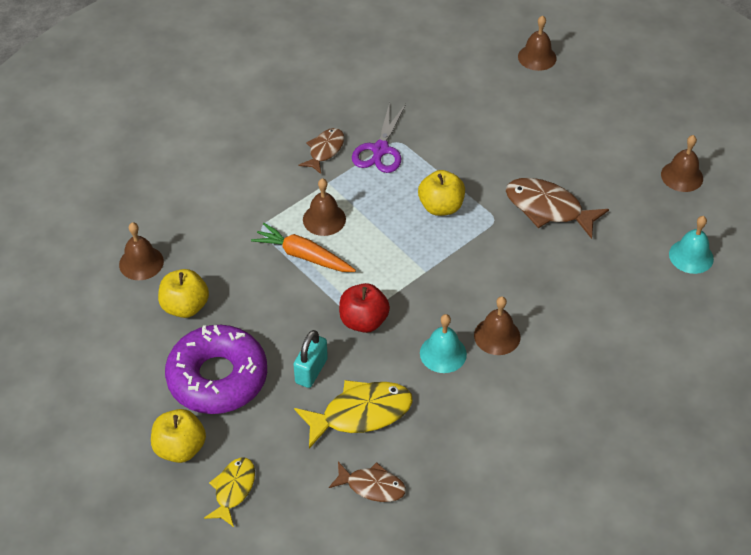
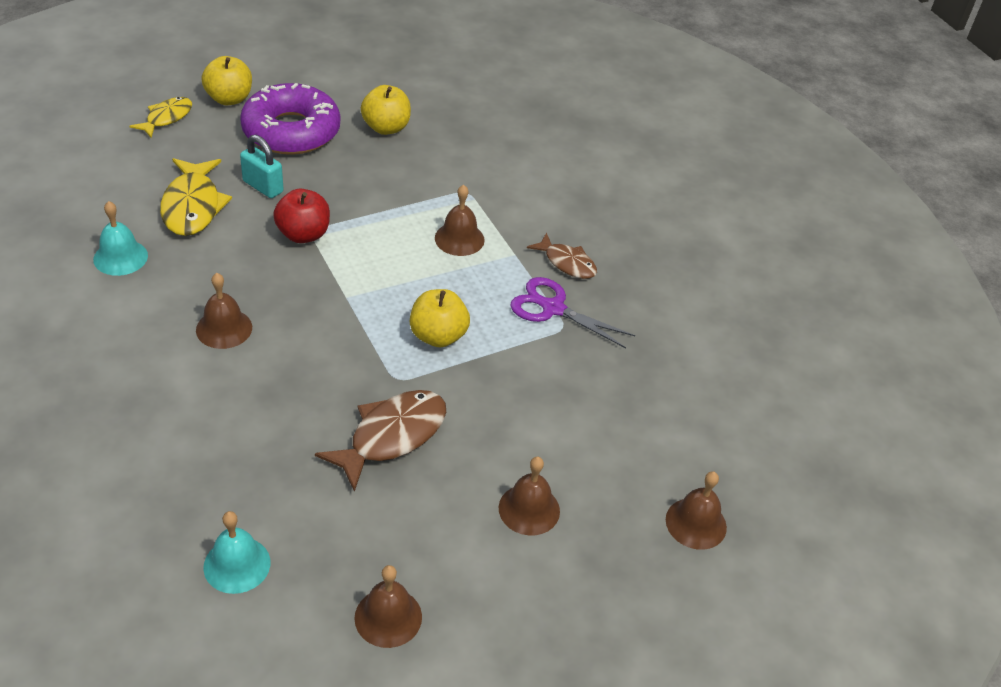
camera: 100 degrees right, 5 degrees down
(141, 263) = (454, 112): brown bell -> brown bell (529, 509)
(233, 489) = (167, 118): yellow fish -> yellow fish turned 90 degrees counterclockwise
(303, 256) = (413, 213): orange carrot -> none
(372, 486) = (109, 194): brown fish -> none
(443, 353) = (227, 280): turquoise bell -> turquoise bell (120, 257)

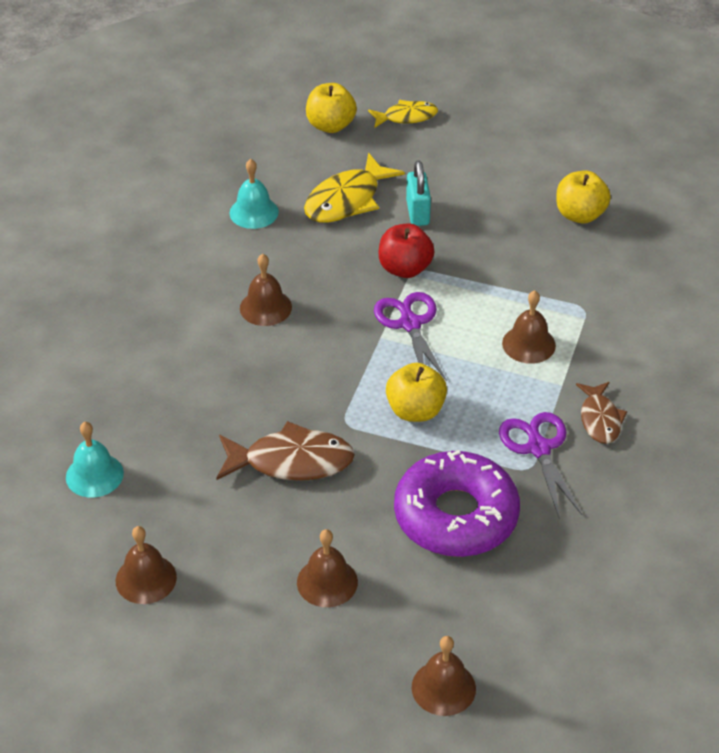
camera: 50 degrees right, 0 degrees up
(229, 99) = (474, 124): yellow apple -> yellow apple (330, 125)
(291, 131) = (494, 177): purple donut -> purple donut (456, 515)
(357, 274) = (410, 324): none -> purple scissors

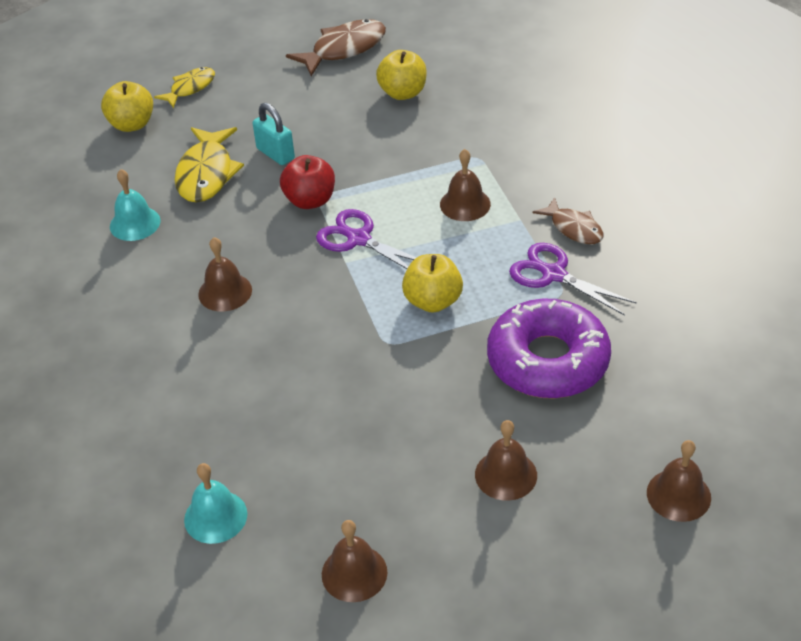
camera: 35 degrees left, 0 degrees up
(291, 461) = (376, 399): brown fish -> brown fish (344, 49)

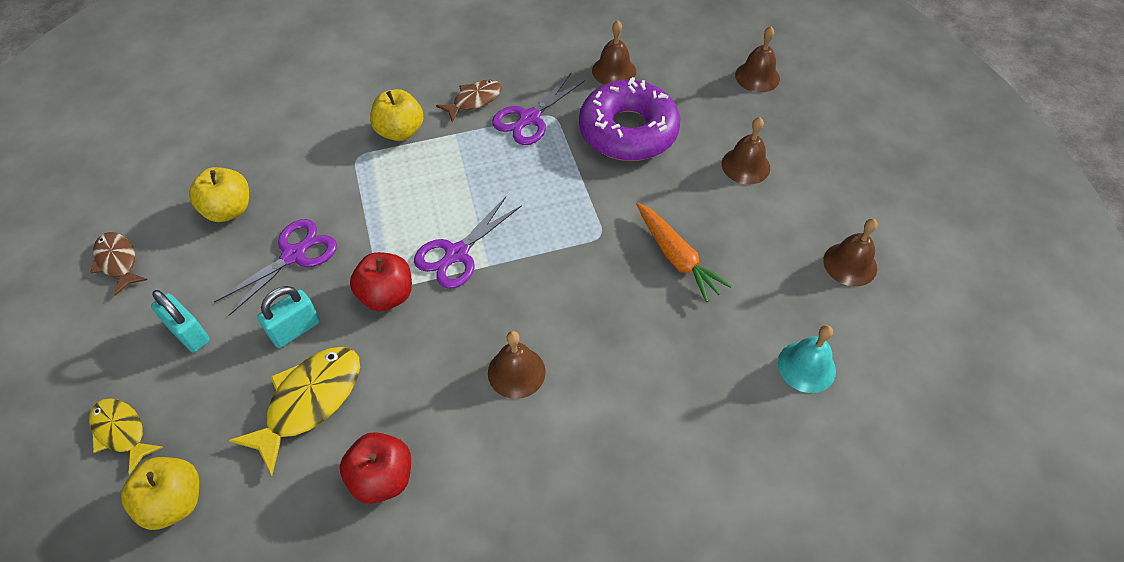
camera: 90 degrees left, 10 degrees up
(135, 223) = (382, 478): turquoise bell -> red apple
(206, 174) = (309, 402): yellow fish -> yellow fish turned 60 degrees counterclockwise
(274, 100) = (189, 333): none -> turquoise padlock
(344, 49) = (118, 262): brown fish -> brown fish, size x0.62
(353, 139) = (294, 255): none -> purple scissors
(359, 407) = (677, 257): none -> orange carrot
(433, 301) = (552, 200): yellow apple -> yellow apple (400, 131)
(465, 204) = (424, 170): brown bell -> brown bell (614, 71)

